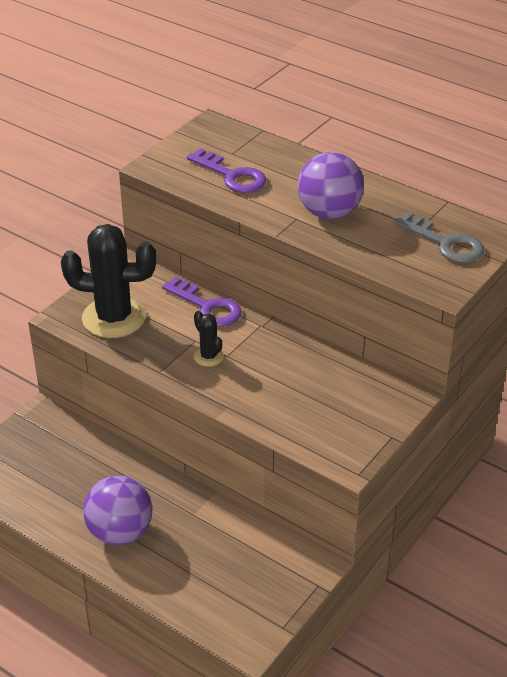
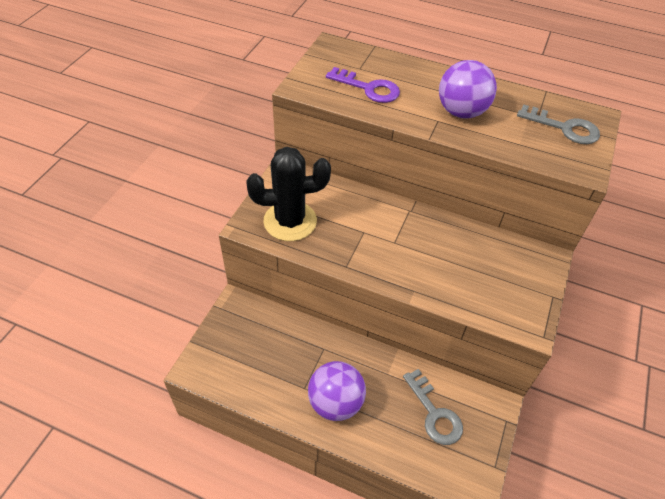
camera: 15 degrees left, 10 degrees up
(207, 307) = (361, 200): purple key -> none
(208, 356) = (380, 245): black cactus -> none
(233, 562) = (434, 413): none -> grey key

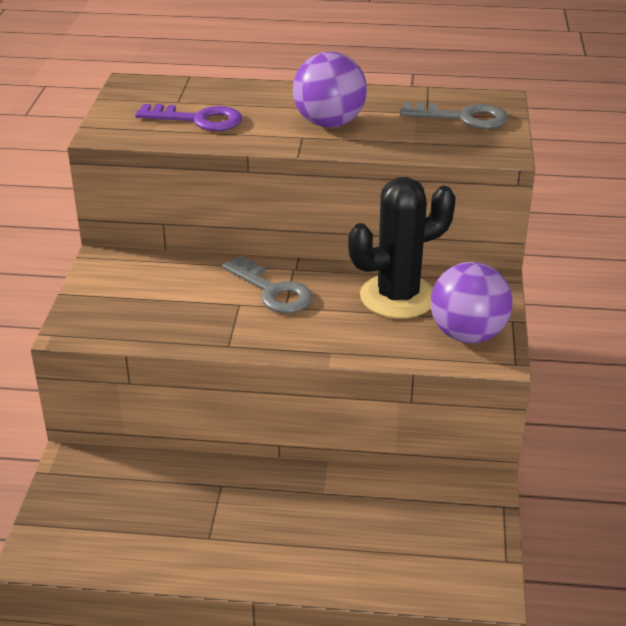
camera: 15 degrees left, 15 degrees down
(290, 221) = (130, 312): black cactus -> black cactus (398, 297)
(335, 402) = (260, 543): purple ball -> purple ball (467, 334)
(434, 413) = (404, 521): grey key -> grey key (272, 291)

